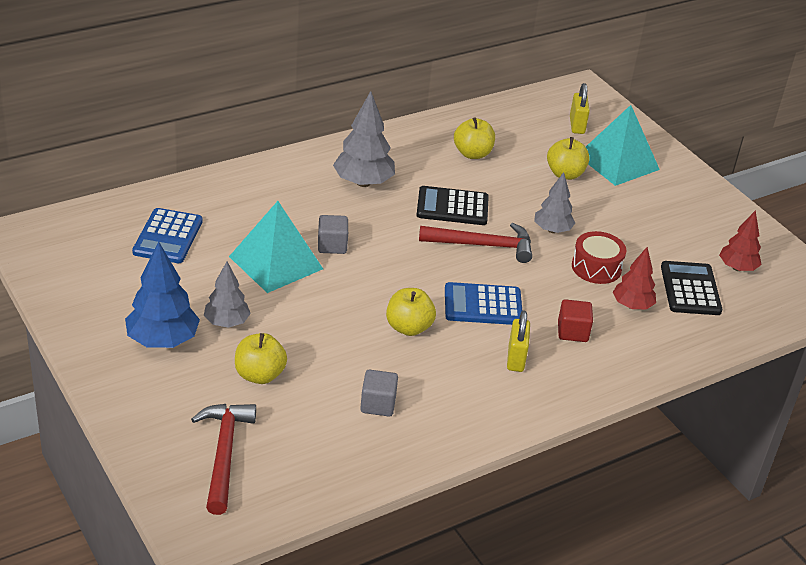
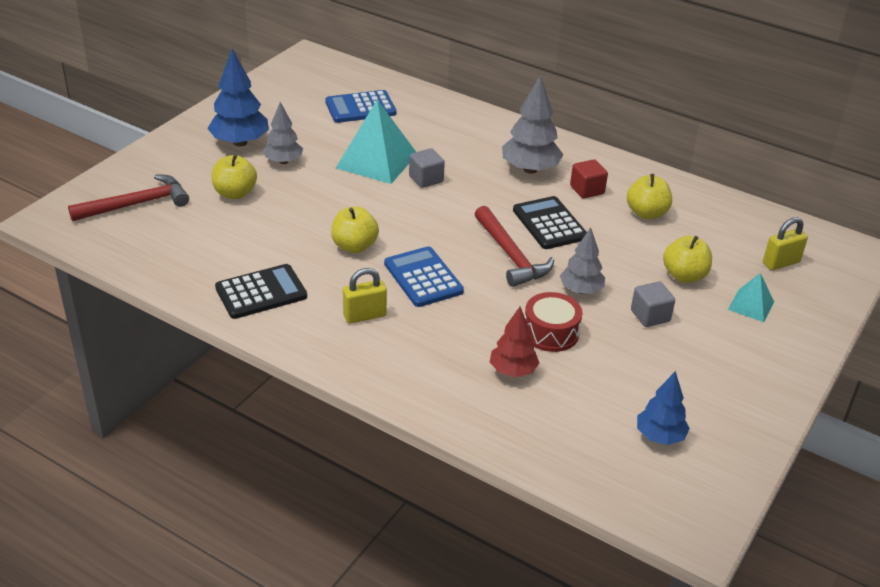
camera: 65 degrees right, 0 degrees up
(378, 404) = (243, 257): grey cube -> grey cube (650, 316)
(572, 332) = (434, 341): red cube -> red cube (587, 190)
(618, 162) = (751, 305): turquoise pyramid -> turquoise pyramid, size x0.52
(690, 289) = (583, 407): black calculator -> black calculator (261, 292)
(737, 268) = (659, 436): red tree -> blue tree

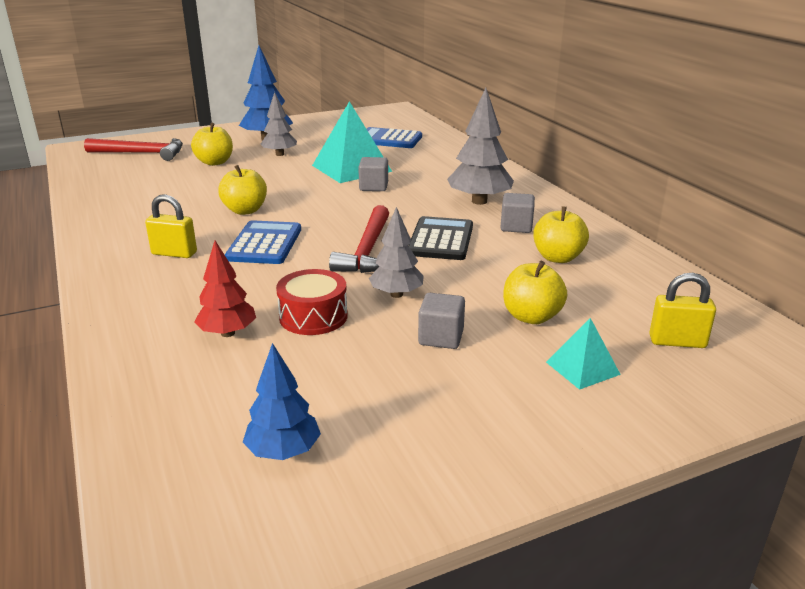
camera: 35 degrees right, 10 degrees down
(261, 292) = (127, 218): black calculator -> none
(587, 190) = (516, 227): red cube -> grey cube

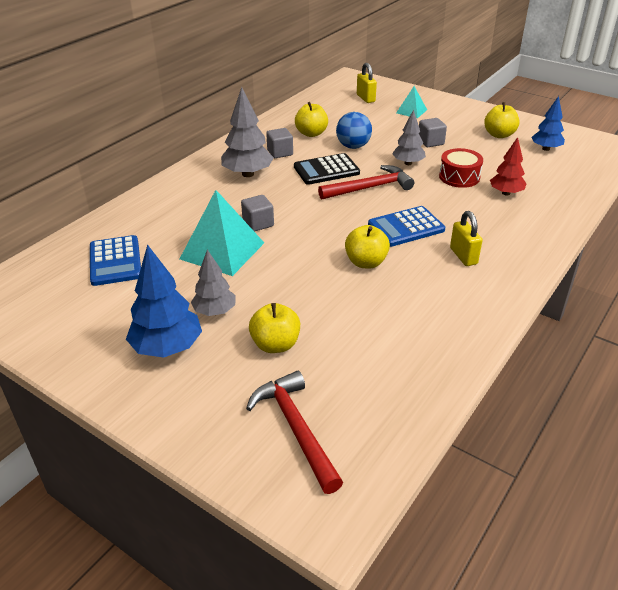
camera: 120 degrees left, 10 degrees up
(489, 273) = (353, 146): none -> blue ball
(531, 317) = (384, 127): yellow apple -> yellow apple (499, 135)

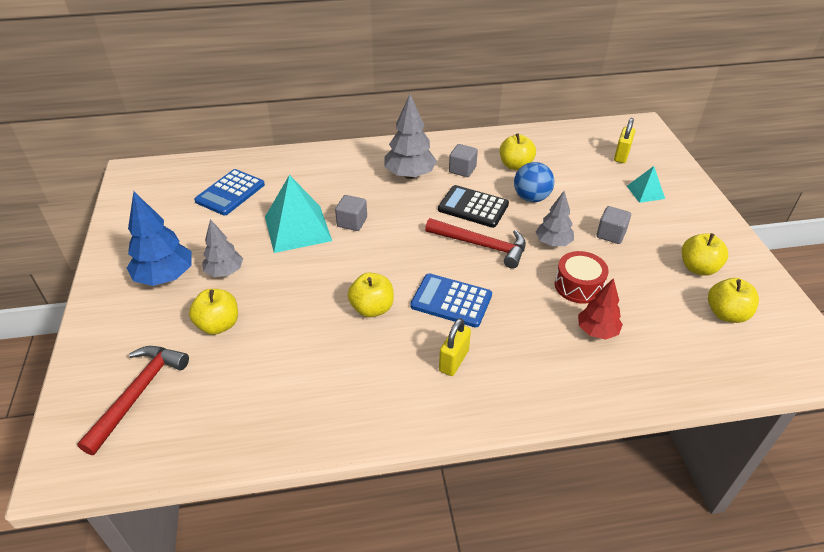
camera: 45 degrees right, 5 degrees up
(545, 149) = (726, 314): blue tree -> yellow apple

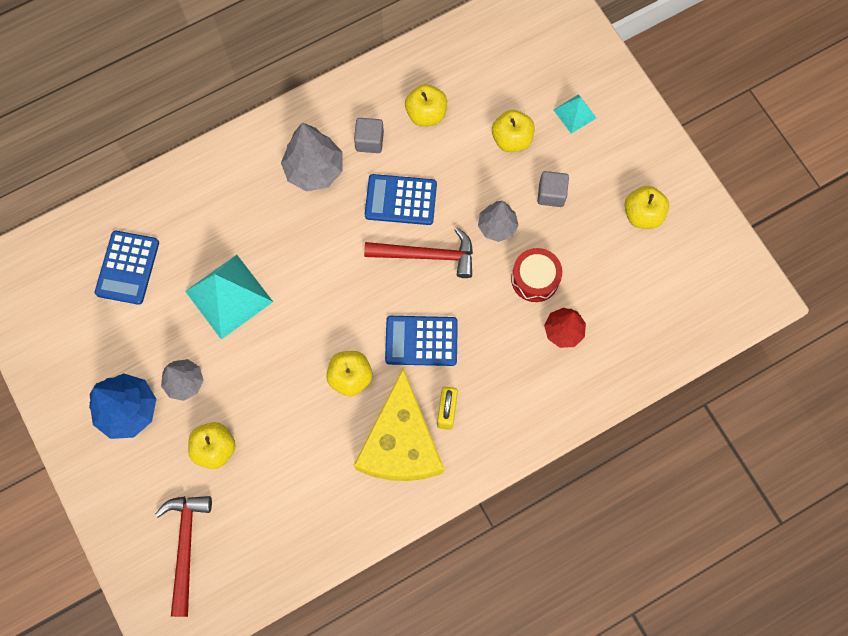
camera: 20 degrees left, 30 degrees up
(352, 222) = (282, 267): grey cube -> none
(395, 373) = (401, 443): none -> yellow cheese
(473, 207) = (401, 200): black calculator -> blue calculator
(531, 198) = (457, 164): blue ball -> none
(621, 155) = (538, 56): yellow padlock -> none
(726, 314) = (674, 268): yellow apple -> yellow apple (511, 139)

